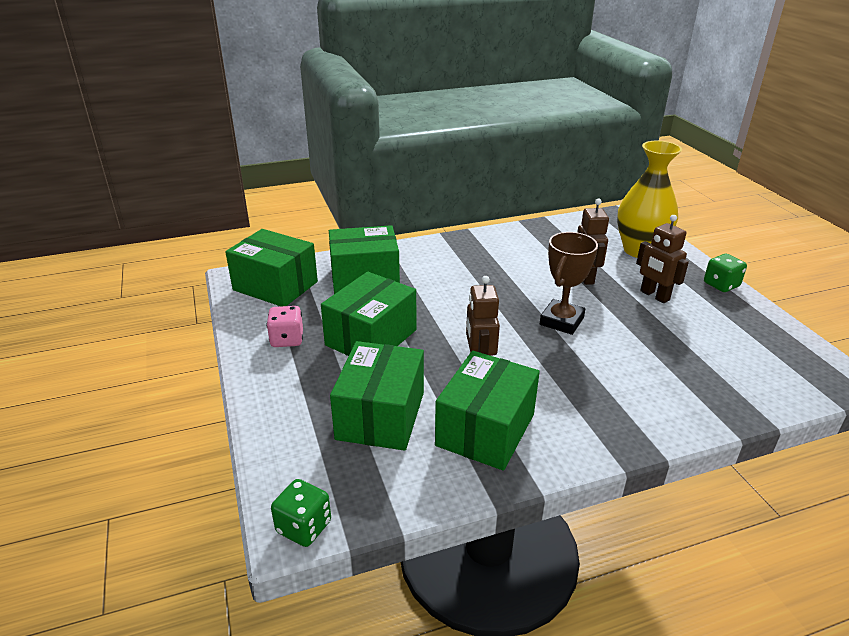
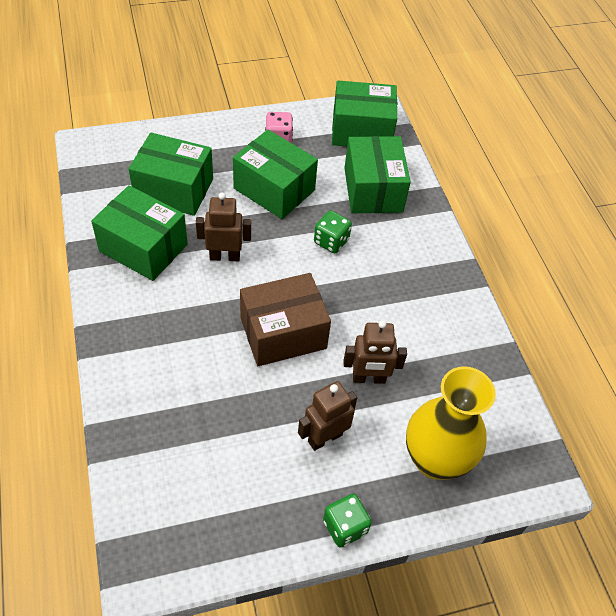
camera: 90 degrees right, 20 degrees up
(275, 286) = (361, 130): green box -> green box turned 60 degrees clockwise
(304, 527) = (83, 149): green dice -> green dice (331, 241)
(561, 321) = (283, 333): brown trophy -> brown box

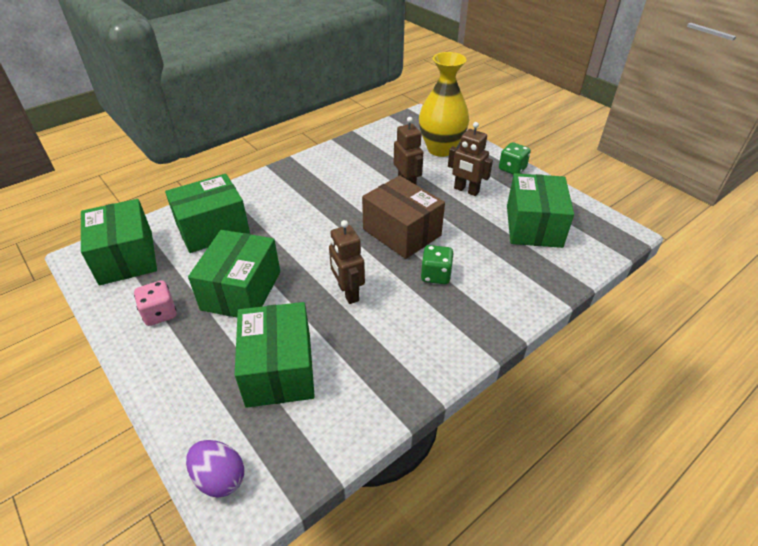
camera: 110 degrees left, 10 degrees down
(113, 142) = (220, 478): none -> purple egg
(143, 248) = (375, 356): green box -> green box (533, 226)
(331, 241) = (290, 235): green dice -> green dice (435, 275)

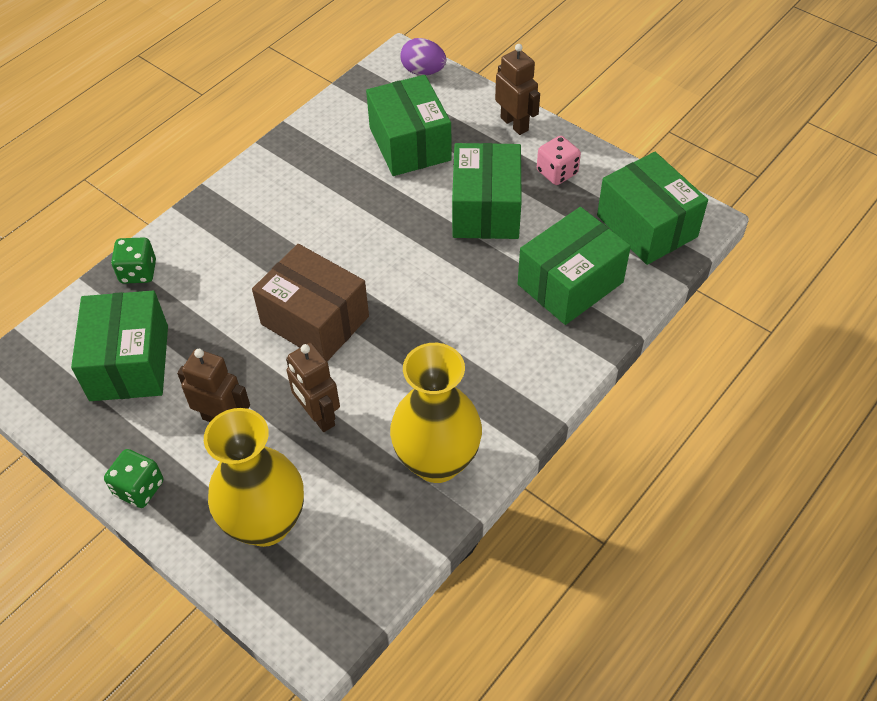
camera: 170 degrees right, 10 degrees up
(344, 159) = (437, 461): none -> yellow vase
(348, 293) = (365, 226): brown robot -> brown robot (514, 124)
(435, 275) = (266, 264): green dice -> green dice (138, 272)

